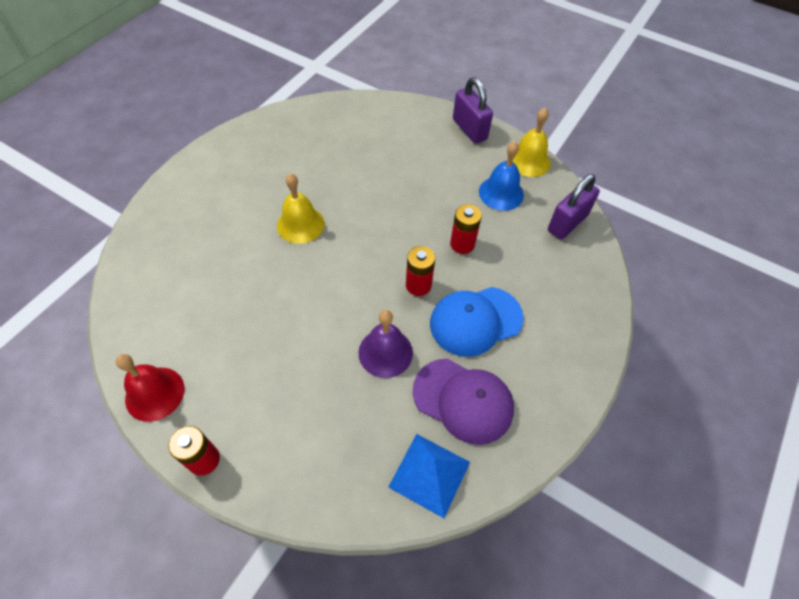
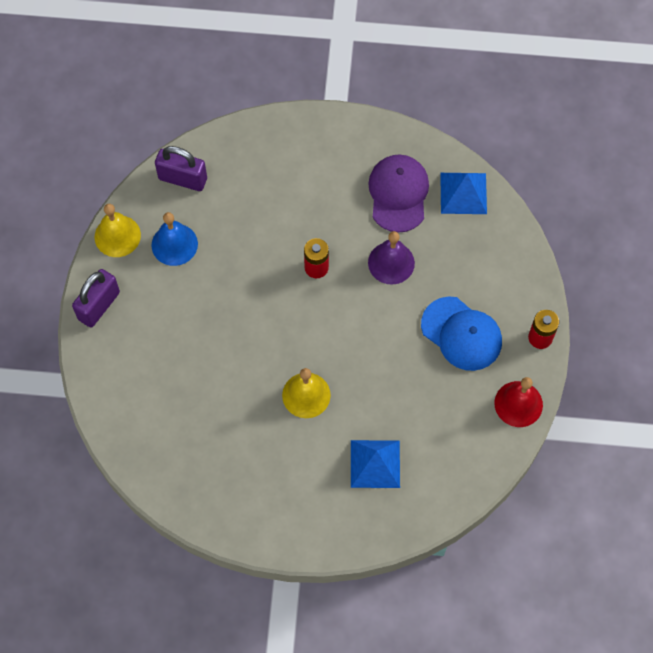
camera: 115 degrees left, 10 degrees up
(202, 245) = (375, 464): none -> blue pyramid
(462, 244) = (254, 252): red battery -> none
(475, 321) = (326, 212): blue cap -> blue cap (461, 334)

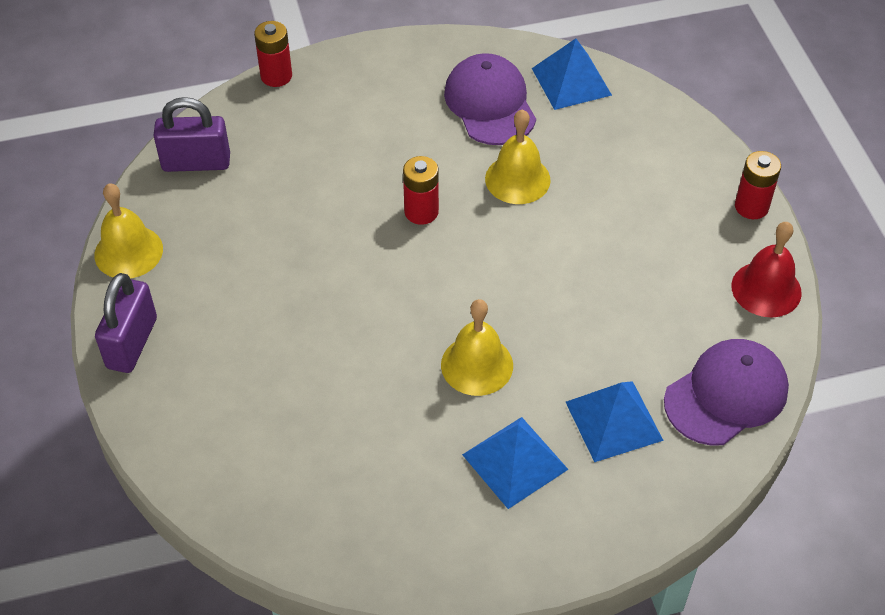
camera: 20 degrees left, 15 degrees down
(174, 244) = (214, 239): blue bell -> none
(260, 122) = (276, 76): none -> red battery
(302, 470) = (515, 462): none -> blue pyramid
(391, 263) = (517, 179): purple bell -> yellow bell
(454, 470) = (726, 395): none -> purple cap
(461, 334) = (649, 231): blue cap -> none

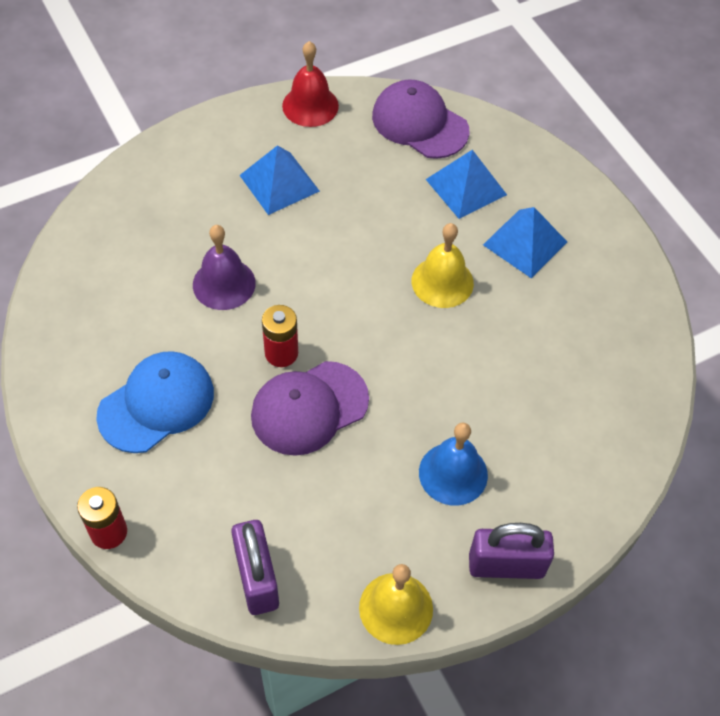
camera: 105 degrees left, 5 degrees up
(242, 322) = (453, 473): none -> blue bell
(391, 116) = (156, 404): none -> blue cap
(490, 104) = (125, 321): purple cap -> purple cap (309, 408)
(517, 179) = (224, 284): yellow bell -> purple bell
(571, 81) = (84, 259): blue pyramid -> blue pyramid (279, 183)
(751, 207) = (223, 119): red battery -> none

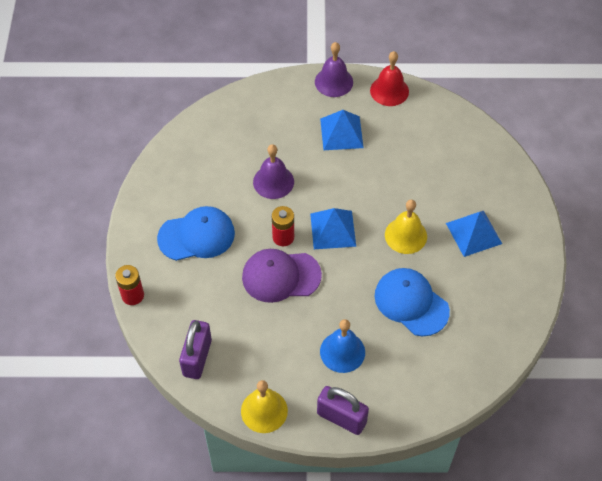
camera: 30 degrees right, 0 degrees up
(230, 121) = (333, 82): none -> purple bell
(419, 123) = (452, 129): purple cap -> none
(466, 187) = (458, 182): blue pyramid -> blue pyramid (333, 230)
(502, 367) = (411, 303): none -> blue cap

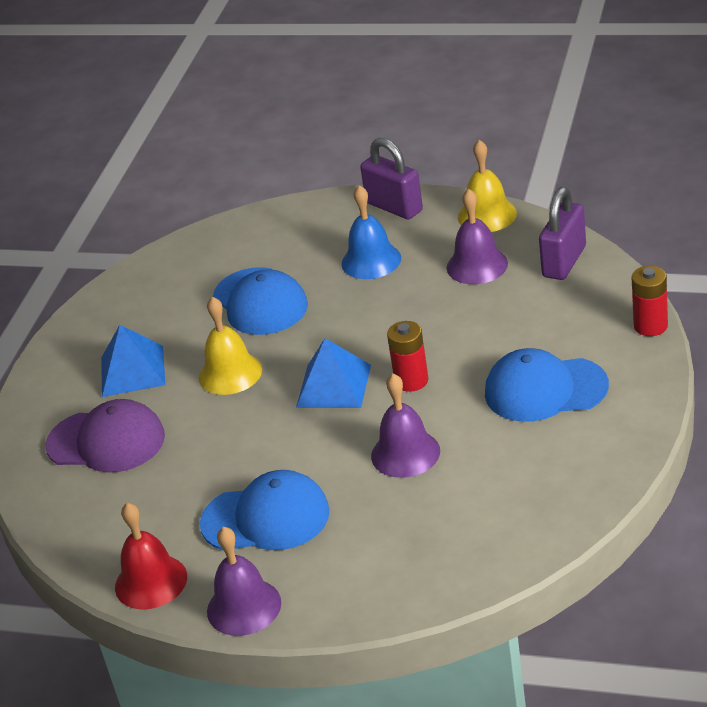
camera: 160 degrees left, 20 degrees down
(261, 350) = (477, 265): none -> purple bell
(281, 276) = (428, 337): purple cap -> purple cap (106, 441)
(341, 133) = (266, 518): blue pyramid -> blue cap

